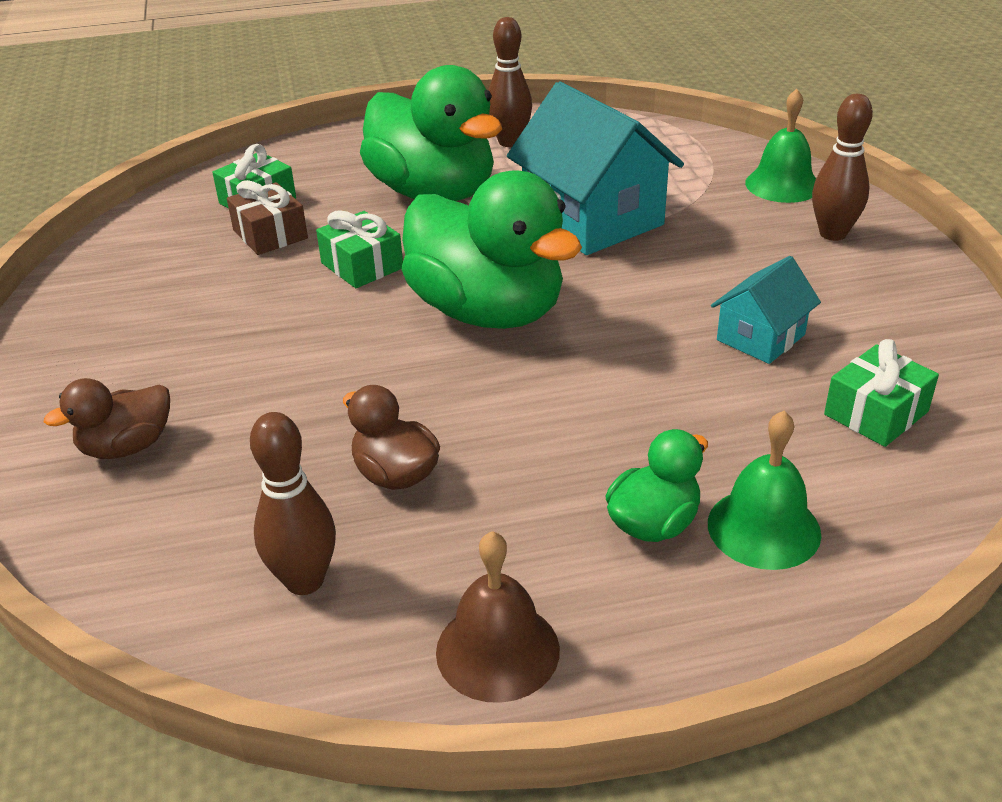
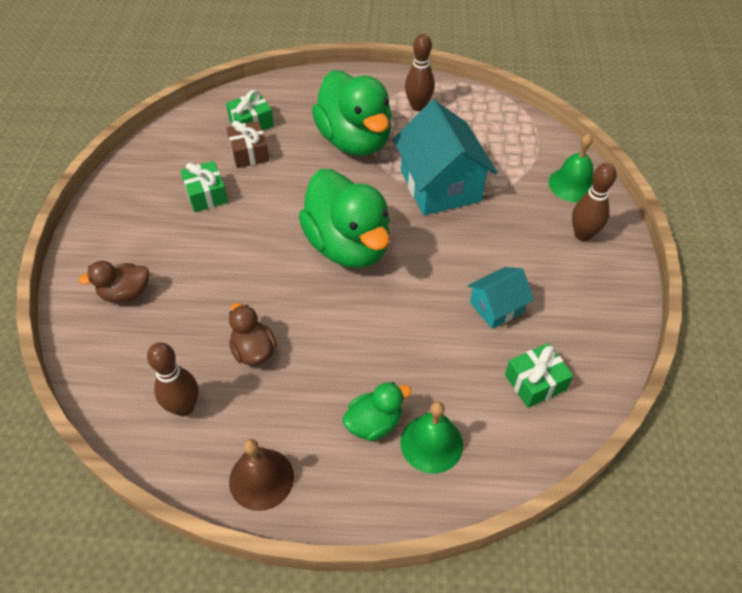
camera: 15 degrees right, 15 degrees up
(362, 265) = (292, 191): green gift -> green gift (206, 194)

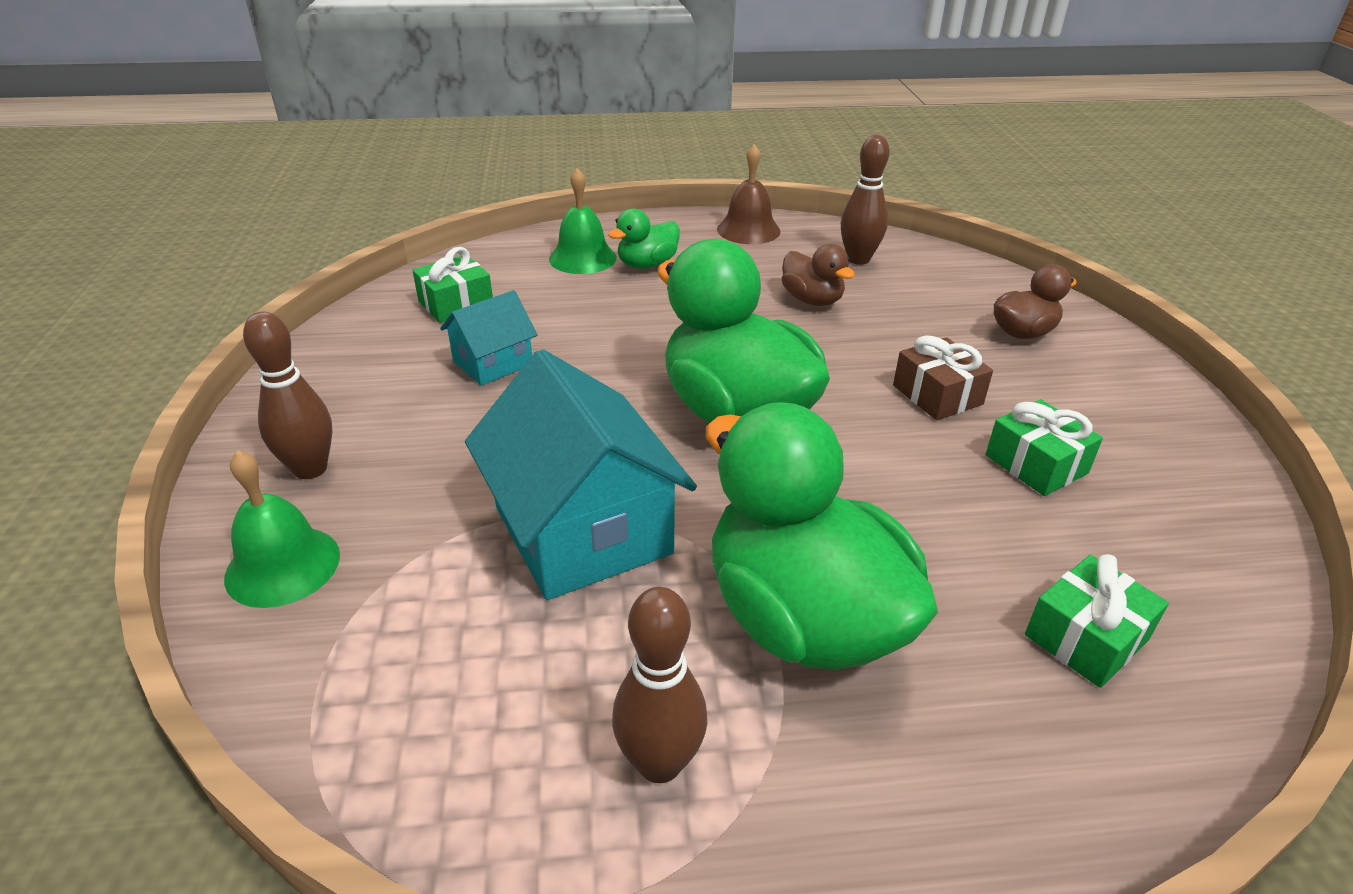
camera: 170 degrees right, 15 degrees down
(249, 153) = (1026, 557): brown gift -> brown gift (937, 395)

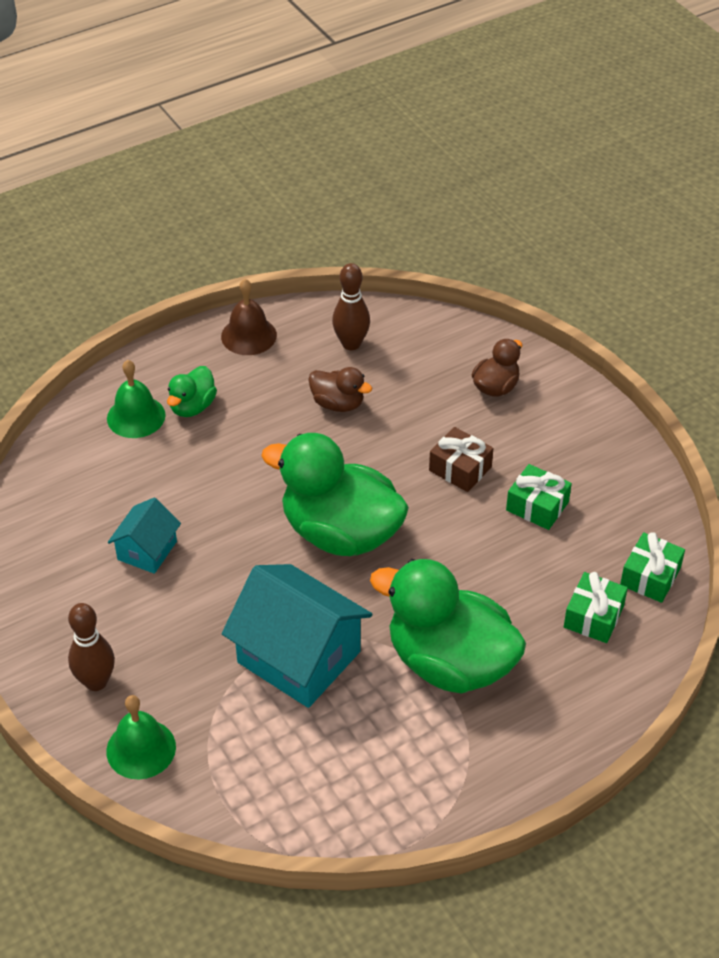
camera: 25 degrees left, 10 degrees up
(456, 304) = (73, 503): green gift -> green gift (650, 576)
(659, 763) = (419, 766): brown bowling pin -> none

